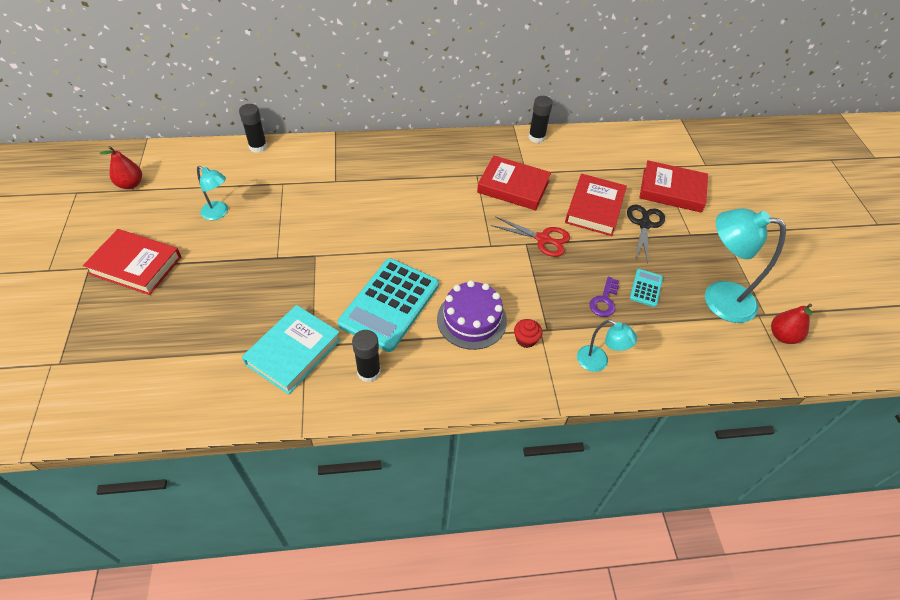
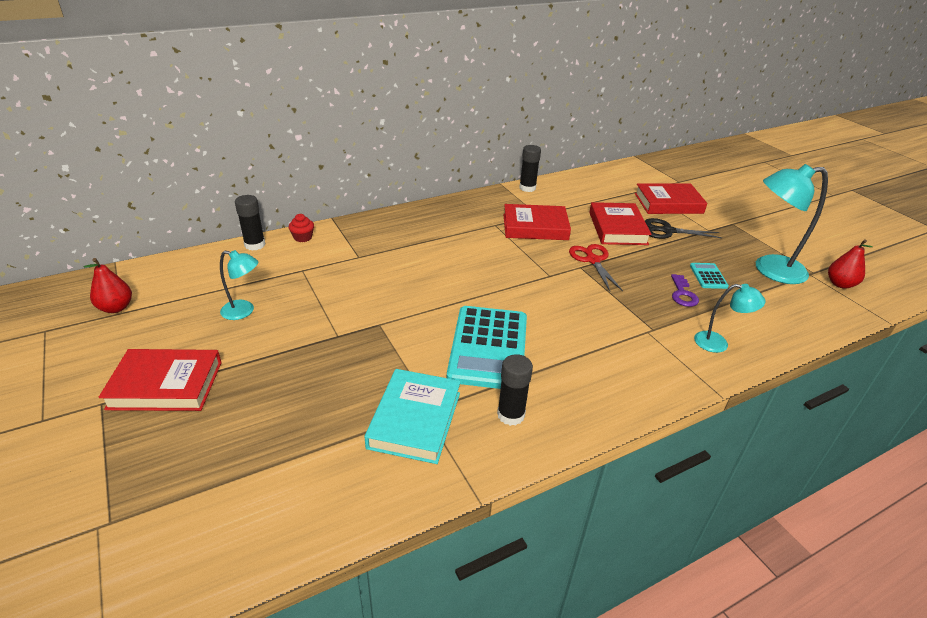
camera: 20 degrees left, 15 degrees down
(471, 320) = (578, 340): purple cake -> none
(526, 339) = (641, 342): red cupcake -> red cupcake (303, 237)
(543, 239) = (592, 260): red scissors -> red scissors turned 105 degrees counterclockwise
(644, 224) = (667, 231): black scissors -> black scissors turned 75 degrees counterclockwise

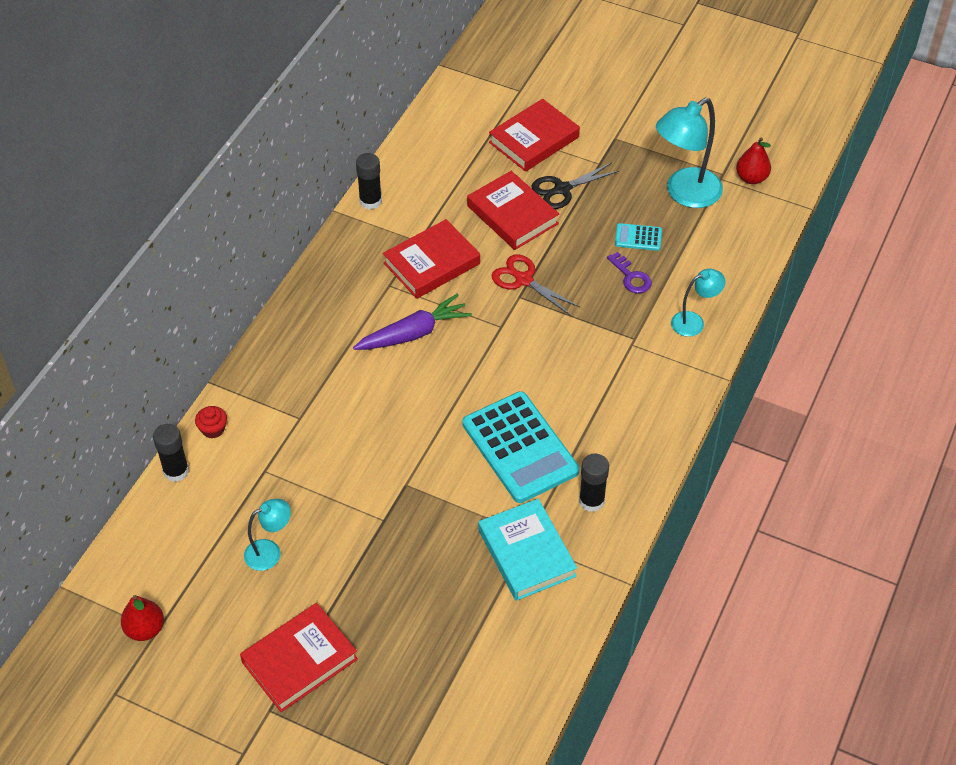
camera: 35 degrees left, 15 degrees up
(484, 252) = (414, 333): none -> purple carrot
(708, 276) = (638, 237): turquoise calculator -> turquoise calculator turned 45 degrees counterclockwise

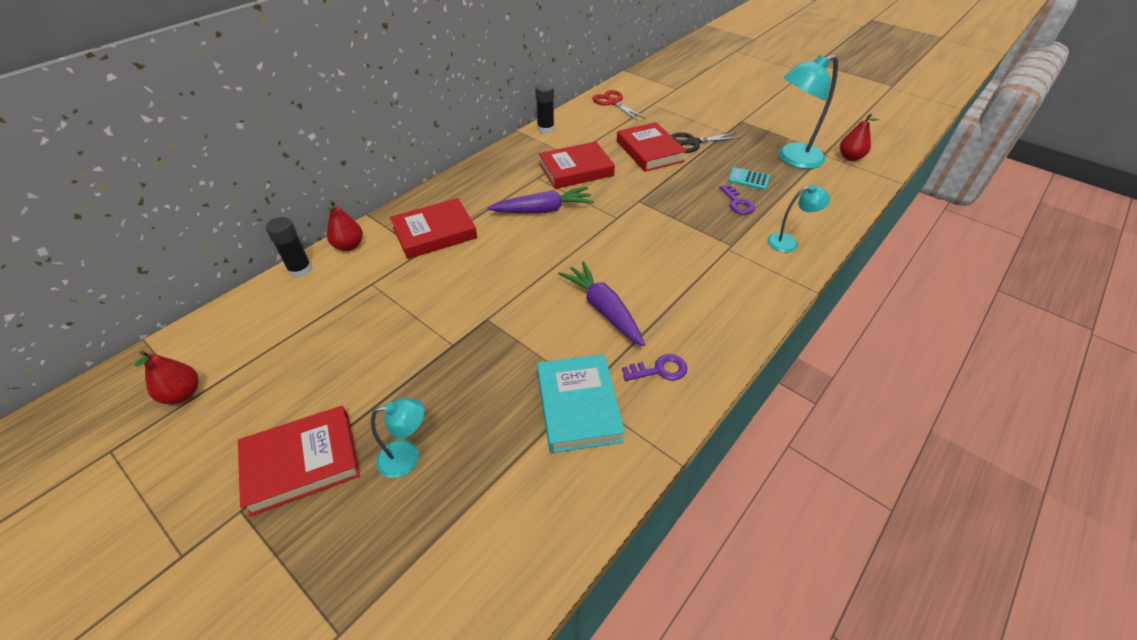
camera: 15 degrees right, 5 degrees down
(213, 429) = (349, 246): red cupcake -> red pear
(270, 552) = (336, 350): turquoise lamp -> turquoise lamp (407, 457)
(520, 447) = (603, 309): turquoise calculator -> purple carrot
(523, 279) = (645, 190): red scissors -> red scissors (613, 102)
(534, 140) = (679, 113): red book -> red book (435, 233)
(591, 501) = (659, 370): black glue stick -> purple key

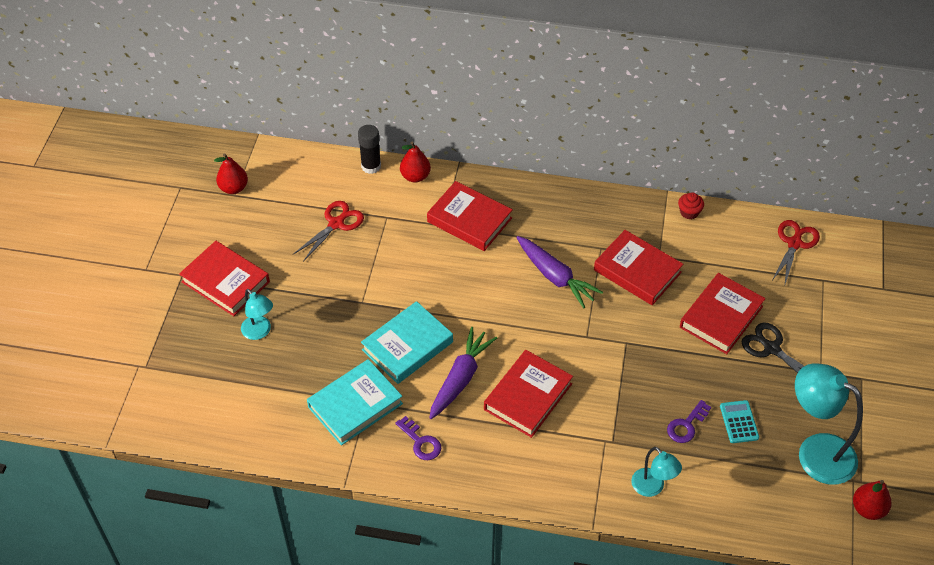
camera: 60 degrees right, 5 degrees up
(336, 323) = (336, 223): none -> red scissors
(536, 332) = (407, 346): none -> turquoise book
(545, 129) = (689, 212): black glue stick -> red cupcake
(654, 274) = (528, 397): none -> red book

